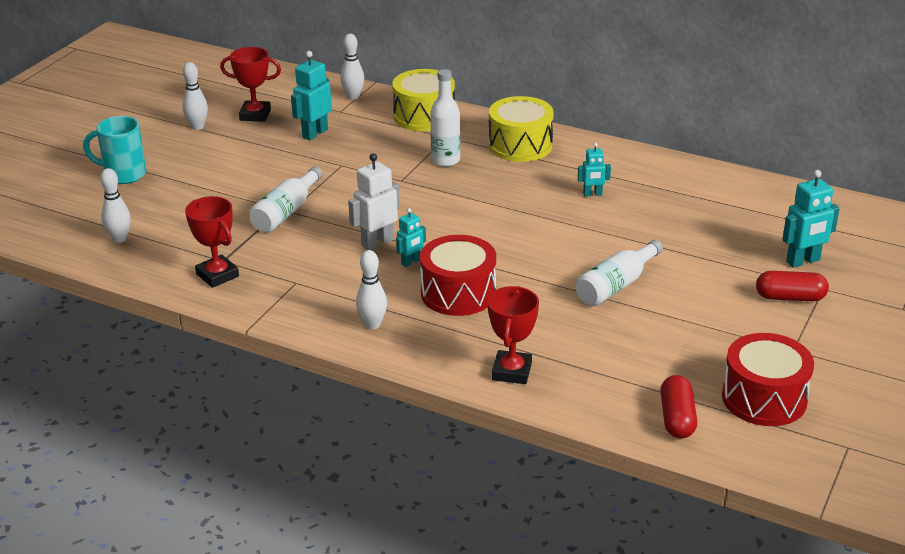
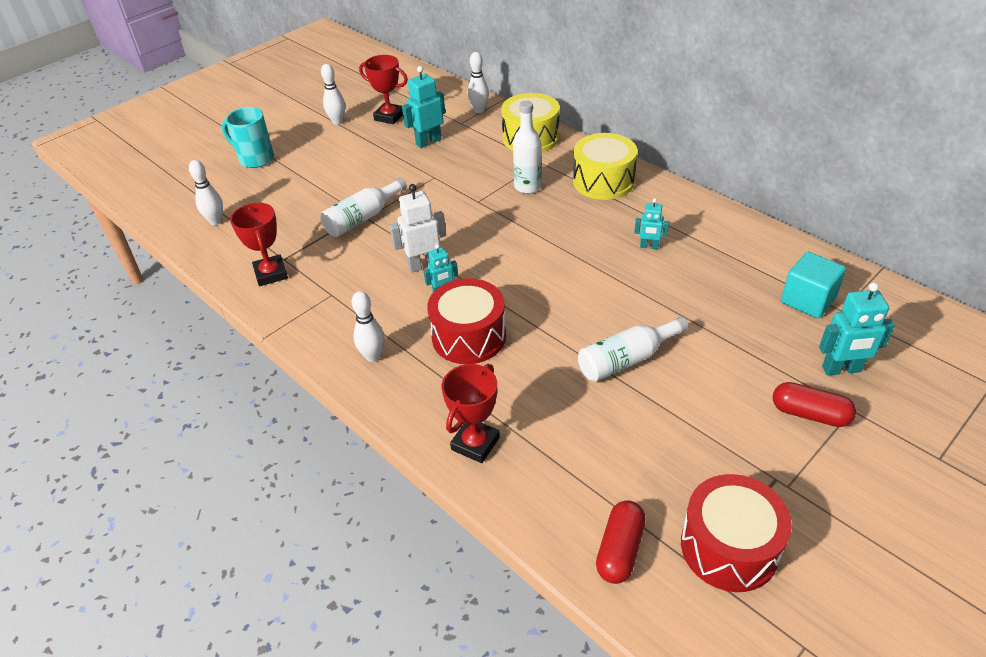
camera: 20 degrees right, 10 degrees up
(754, 215) = (808, 300): none -> turquoise cube

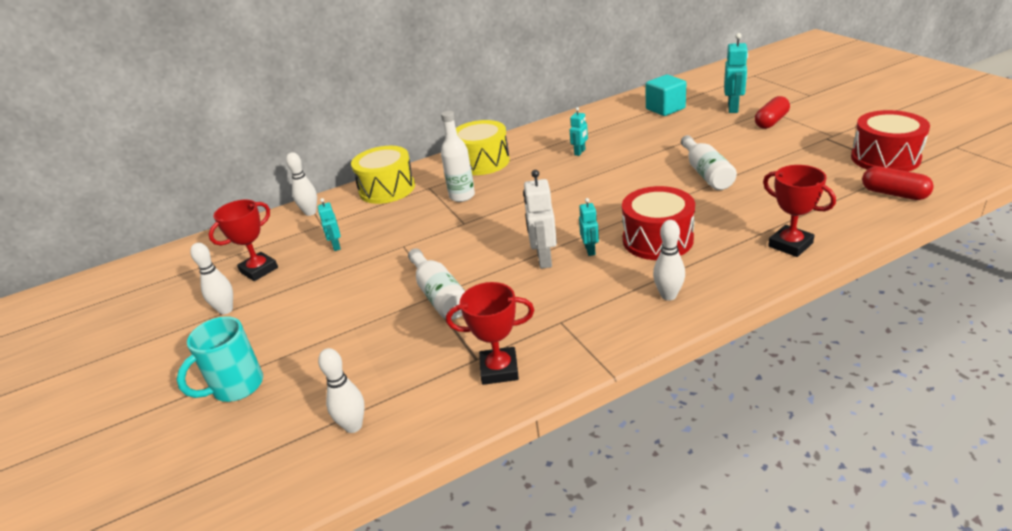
camera: 70 degrees left, 10 degrees down
(428, 142) = (336, 246): turquoise robot -> turquoise robot, size x0.60

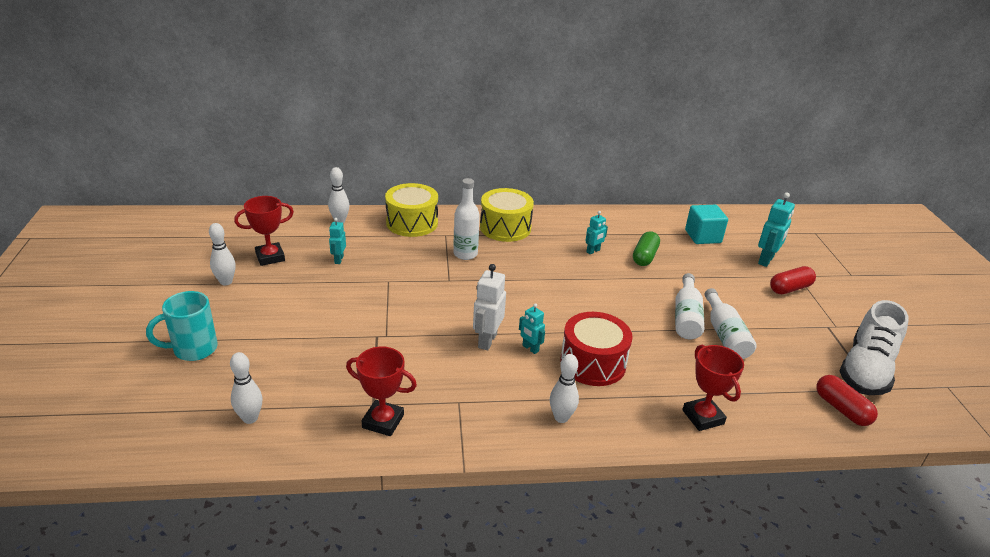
camera: 15 degrees right, 0 degrees up
(439, 295) = (384, 337): white bottle -> white bottle (725, 335)
(590, 250) = (530, 348): turquoise robot -> turquoise robot turned 120 degrees clockwise
(629, 141) = (644, 256): none -> green capsule
(885, 158) = (866, 370): red drum -> white shoe

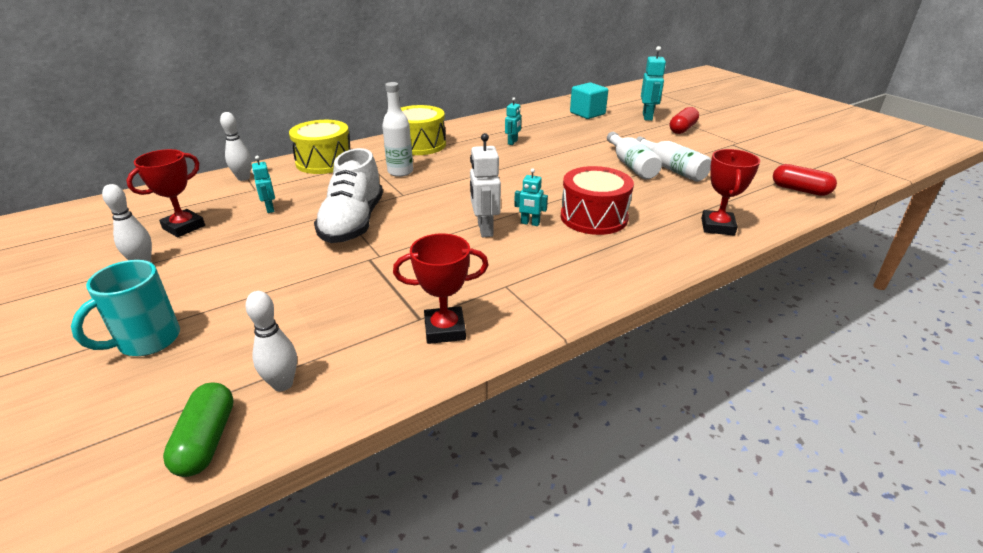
camera: 25 degrees left, 0 degrees up
(561, 417) = (610, 266): white bowling pin -> none
(644, 256) = (557, 136): green capsule -> green capsule (206, 441)
(703, 417) = (717, 227): red trophy -> red trophy turned 60 degrees clockwise
(866, 370) = (786, 162): white shoe -> white shoe (353, 223)

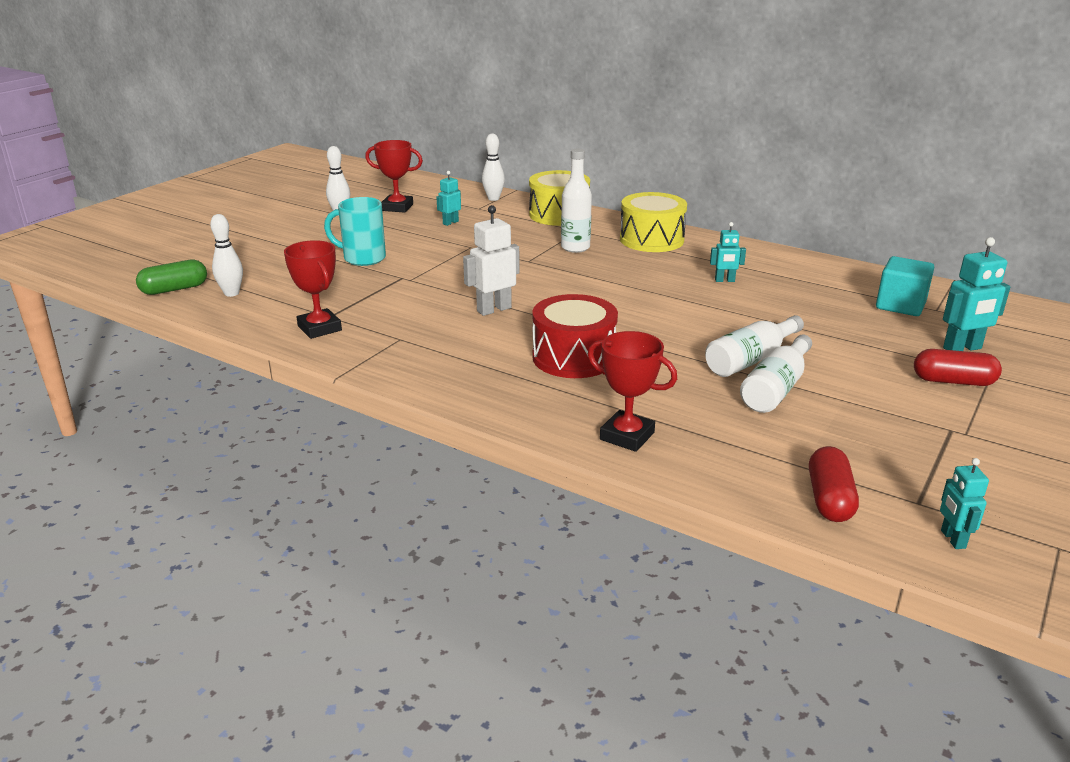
camera: 65 degrees right, 5 degrees down
(147, 341) = (256, 244): turquoise mug -> turquoise mug (363, 258)
(353, 223) = (455, 256): white shoe -> none
(530, 223) = (526, 327): turquoise robot -> turquoise robot (952, 539)
(717, 227) = (627, 436): red trophy -> red trophy turned 45 degrees clockwise

